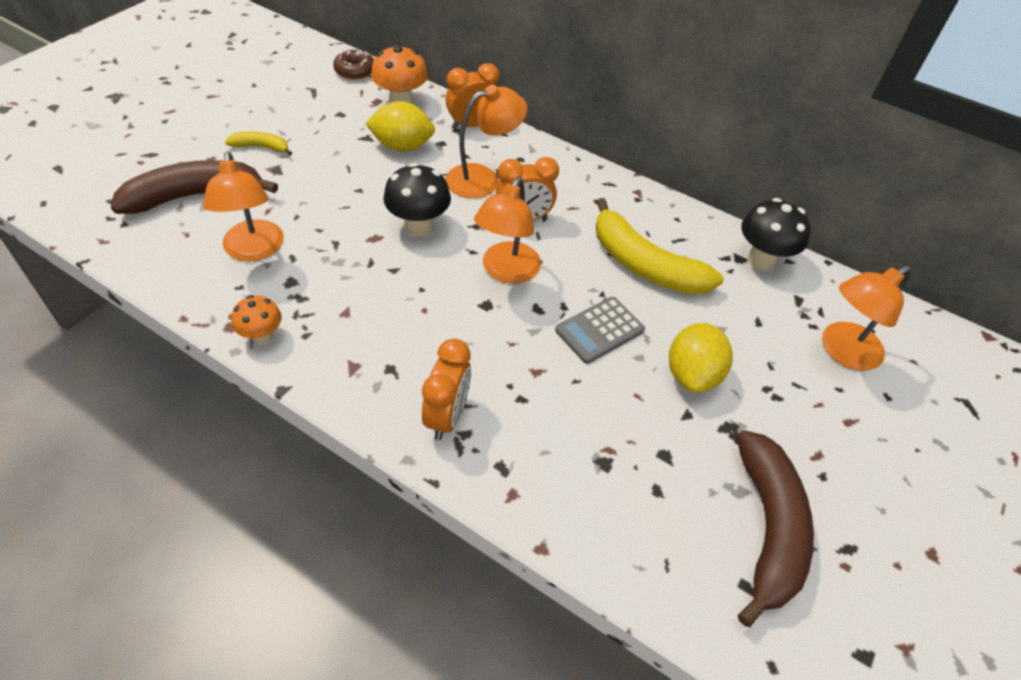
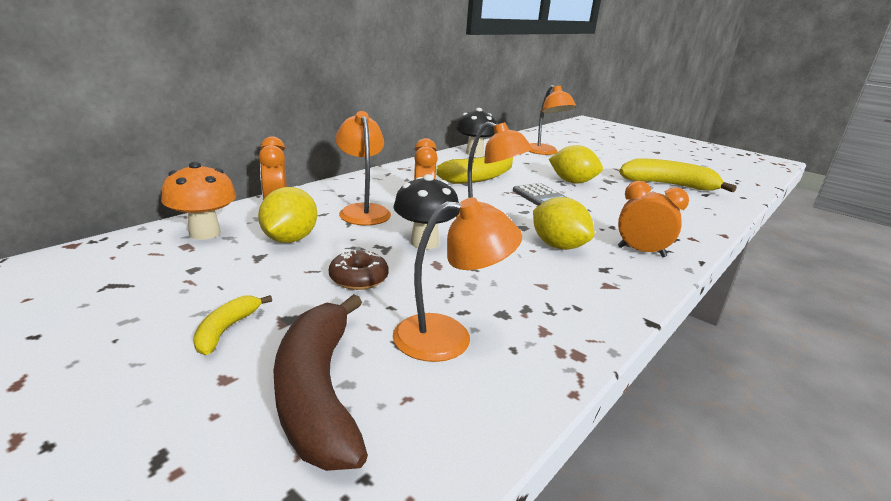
camera: 80 degrees left, 25 degrees down
(262, 337) = (587, 333): orange mushroom -> none
(355, 71) = (99, 254): brown donut -> brown donut (358, 278)
(440, 333) = (558, 246): none -> yellow lemon
(767, 528) = (668, 185): brown banana -> yellow banana

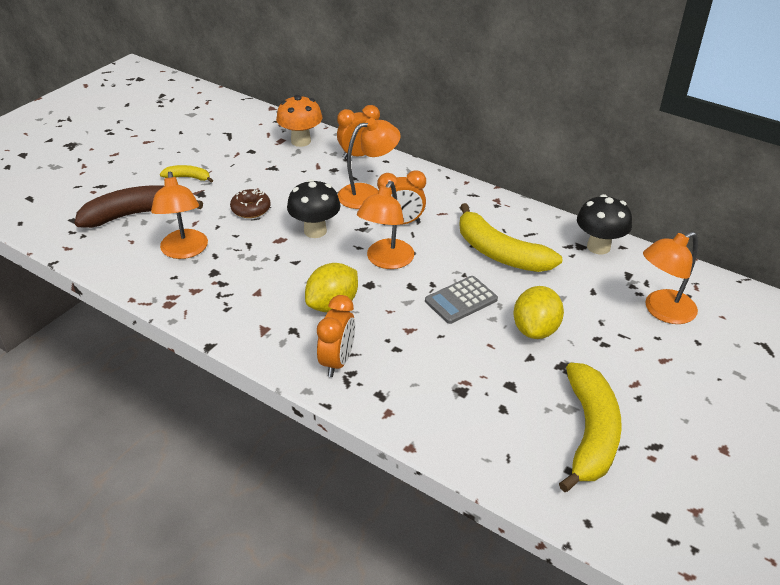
camera: 85 degrees right, 15 degrees up
(289, 239) = (302, 173): yellow lemon -> none

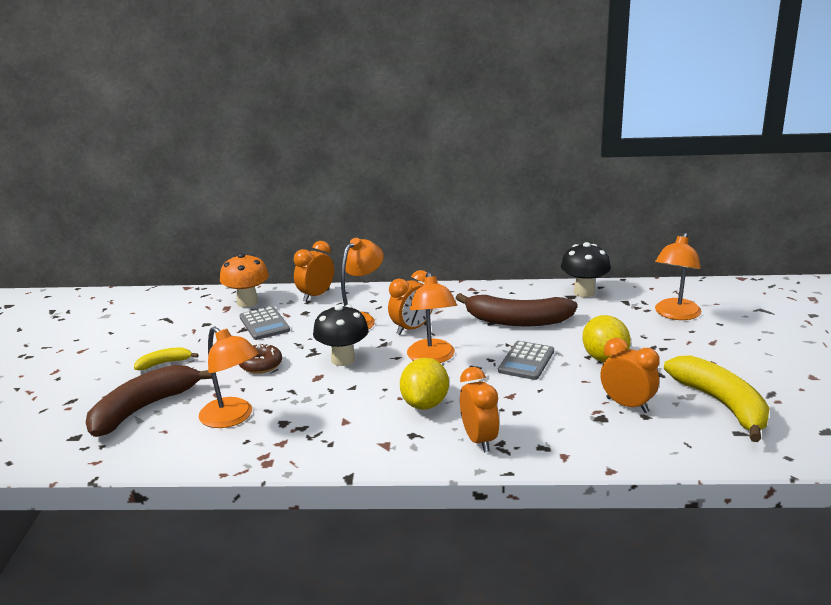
camera: 30 degrees left, 15 degrees down
(292, 169) = (264, 324): none -> grey calculator
(499, 389) = (627, 405): none -> orange clock
(500, 253) = (517, 321): yellow banana -> brown banana

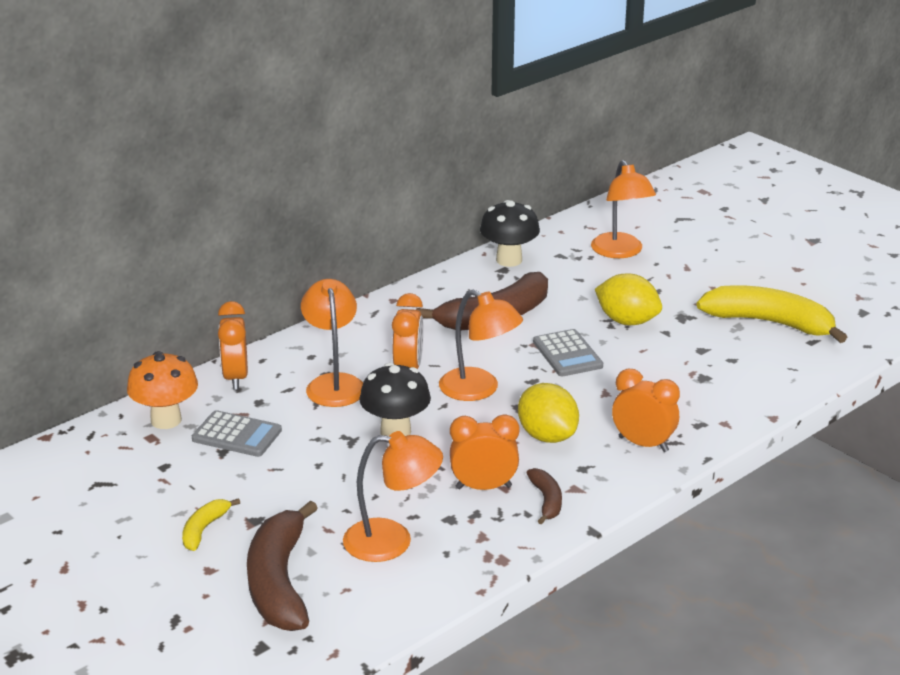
camera: 45 degrees left, 5 degrees up
(261, 365) = (320, 478): brown donut -> none
(354, 442) = (546, 501): none -> brown banana
(627, 405) = (706, 356): orange clock -> orange clock (483, 487)

